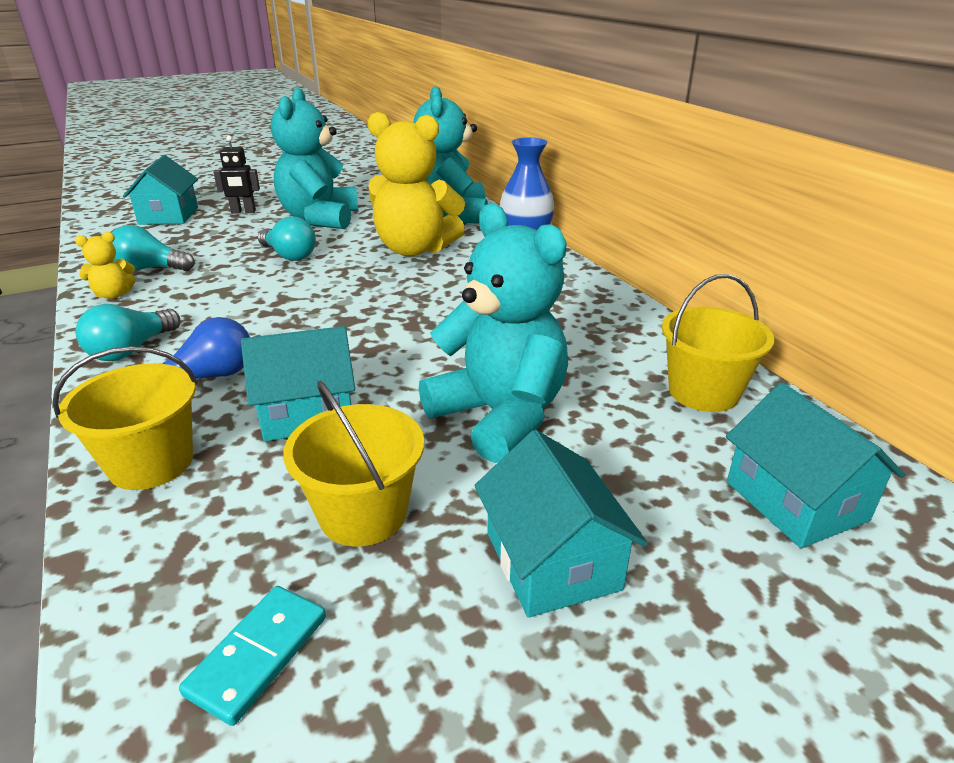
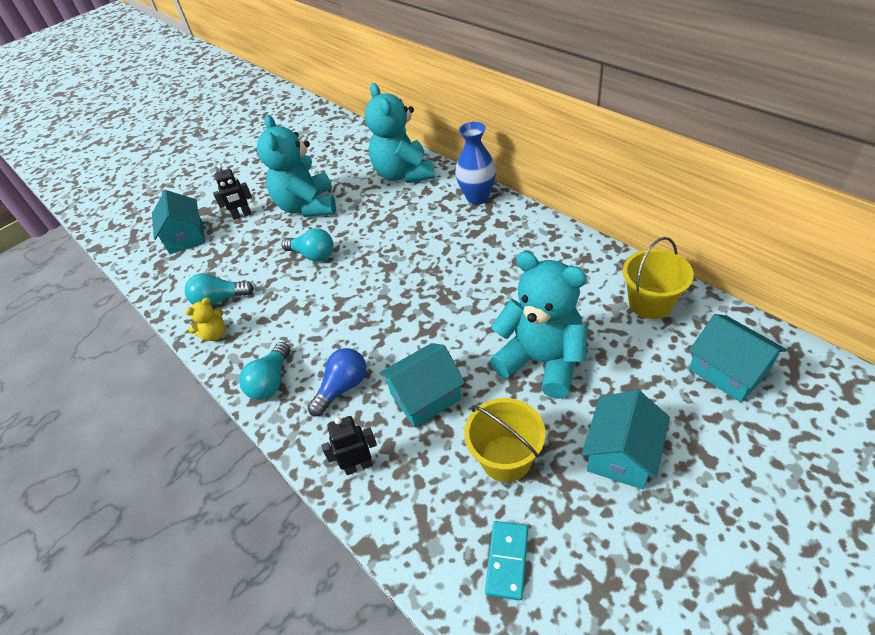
camera: 10 degrees left, 15 degrees up
(151, 463) = (358, 466): yellow bucket -> black robot
(414, 249) = (400, 221): yellow teddy bear -> none
(552, 561) = (621, 453): turquoise house -> turquoise house turned 60 degrees clockwise

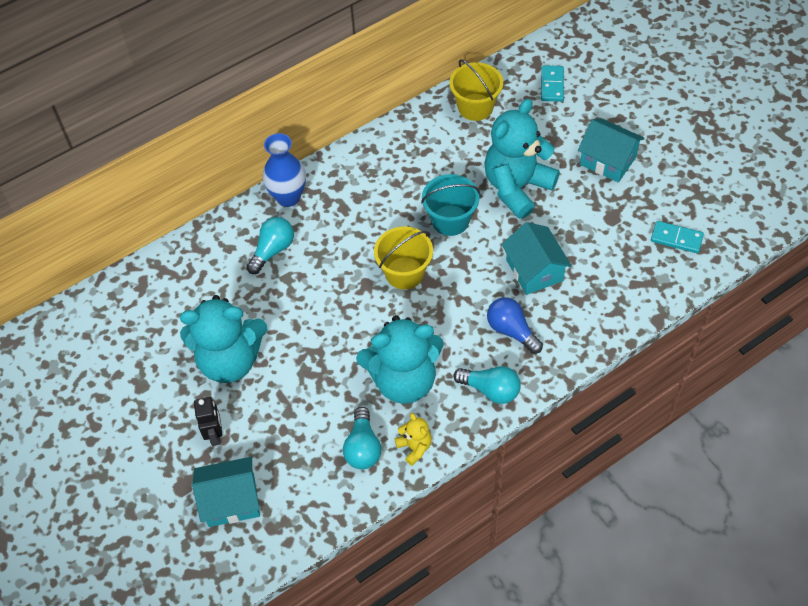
camera: 85 degrees left, 10 degrees up
(313, 255) = (322, 354): turquoise light bulb -> turquoise light bulb (273, 250)
(358, 466) = (591, 322): black robot -> none
(404, 174) = (213, 258): turquoise teddy bear -> turquoise teddy bear (404, 380)
(479, 311) = (450, 220): none -> turquoise bucket
(506, 458) = (601, 226): yellow bucket -> yellow bucket (404, 273)
(728, 370) = (552, 85): turquoise house -> turquoise domino

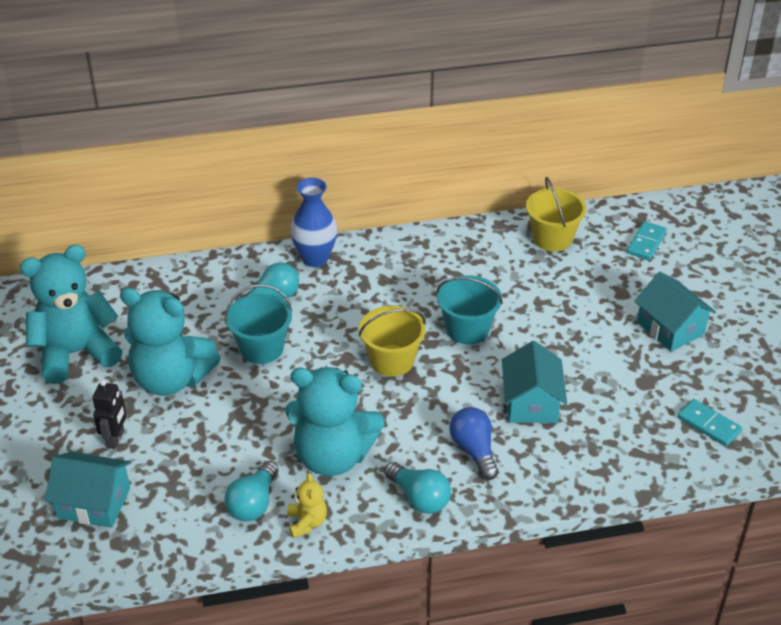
camera: 20 degrees right, 15 degrees down
(290, 302) = (261, 348): none -> turquoise bucket
(517, 187) = (555, 322): turquoise teddy bear -> turquoise teddy bear (76, 353)

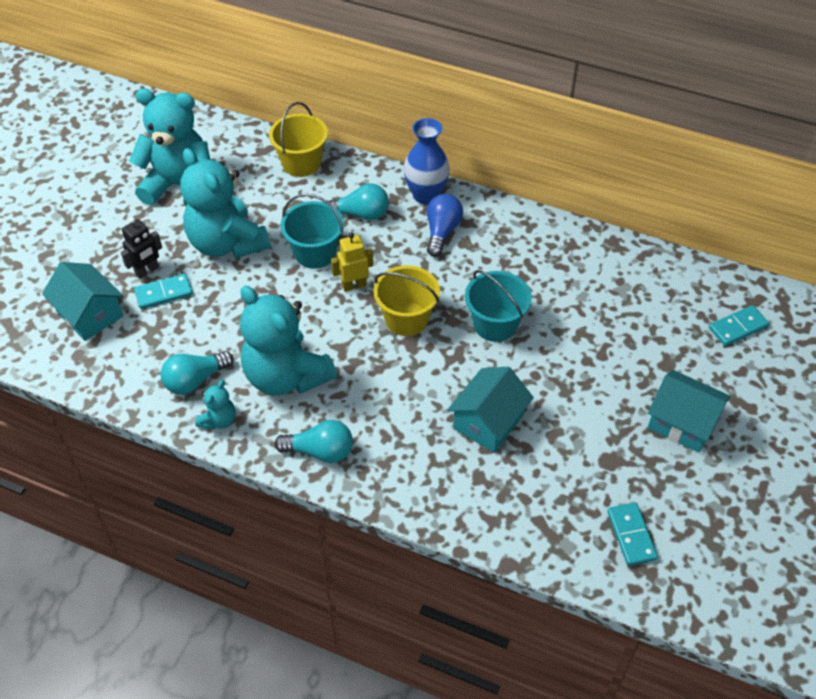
camera: 35 degrees right, 10 degrees up
(151, 449) = (164, 293): none -> turquoise domino
(307, 523) = (218, 420): yellow teddy bear -> turquoise teddy bear
(321, 357) = (354, 285): none -> yellow robot
(419, 498) = (320, 451): turquoise light bulb -> turquoise light bulb turned 75 degrees counterclockwise
(474, 450) = (401, 436): blue light bulb -> blue light bulb (442, 232)
(552, 238) = (650, 278): yellow bucket -> yellow bucket (301, 163)
(670, 328) = (682, 422): turquoise house -> turquoise house turned 60 degrees counterclockwise

